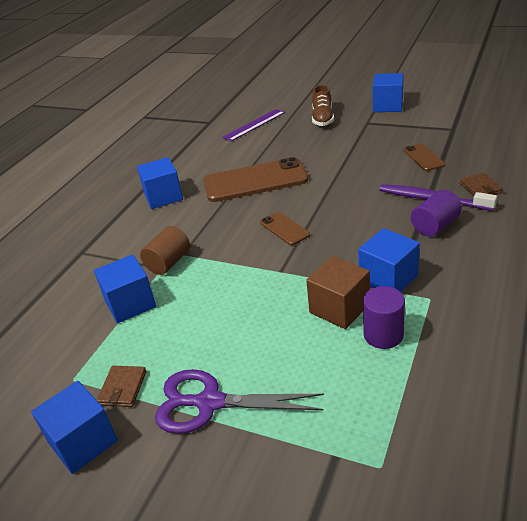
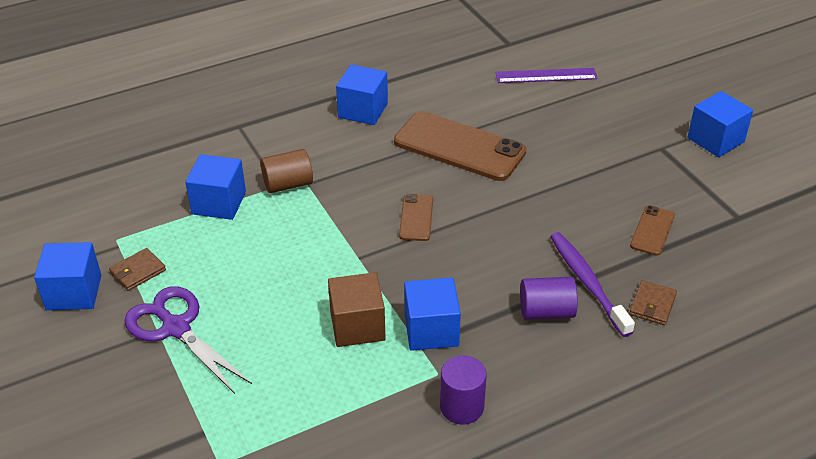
camera: 35 degrees right, 5 degrees up
(322, 118) = (623, 112): brown shoe -> none
(383, 335) = (357, 374): purple cylinder -> purple cylinder (462, 407)

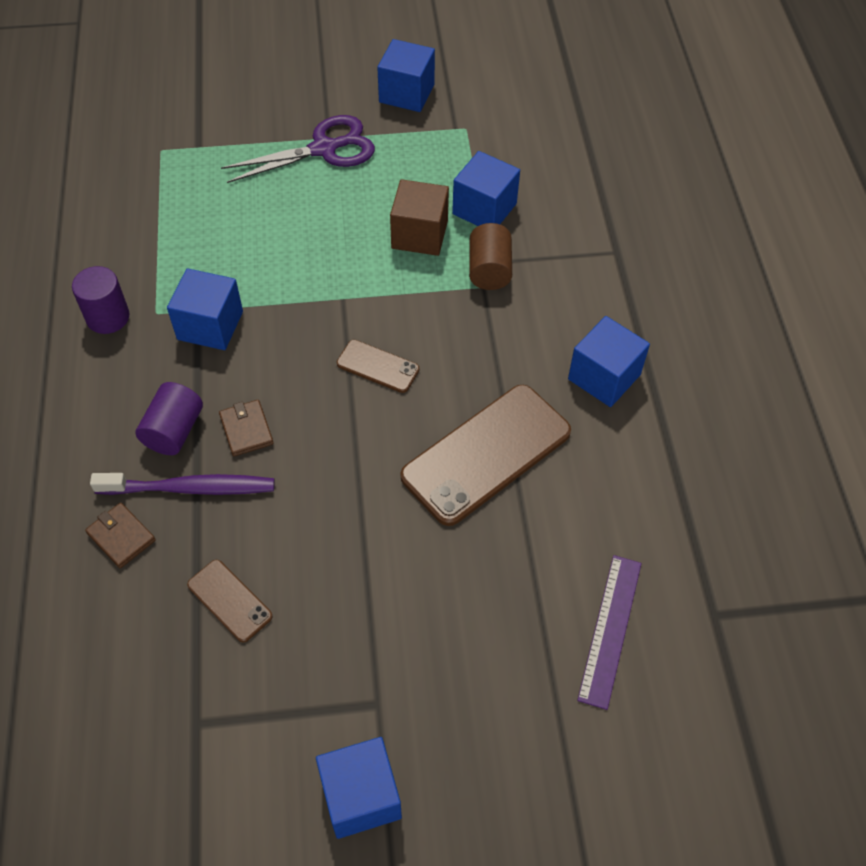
camera: 110 degrees right, 15 degrees up
(138, 271) = (412, 136): brown wallet -> brown wallet (246, 430)
(357, 326) = (250, 271): brown cube -> brown cube (419, 234)

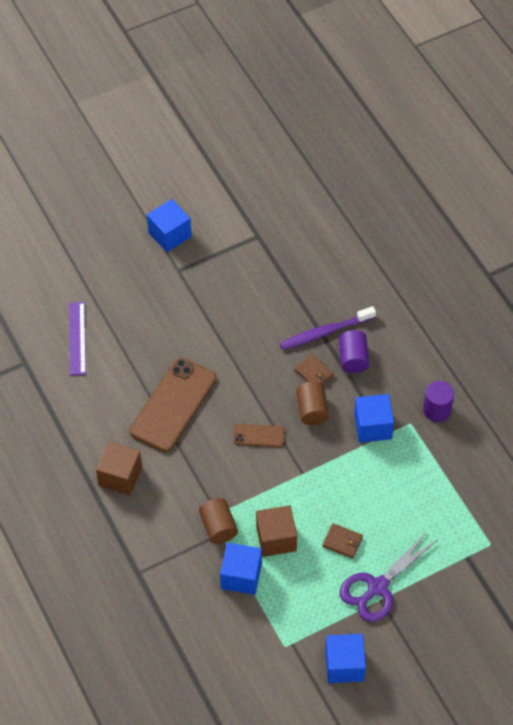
camera: 160 degrees right, 0 degrees up
(121, 537) = (345, 298): brown wallet -> brown wallet (342, 542)
(229, 600) = (272, 288): brown phone -> none
(281, 376) = (312, 410): none -> brown cylinder
(604, 377) = (120, 476): blue cube -> brown cube

